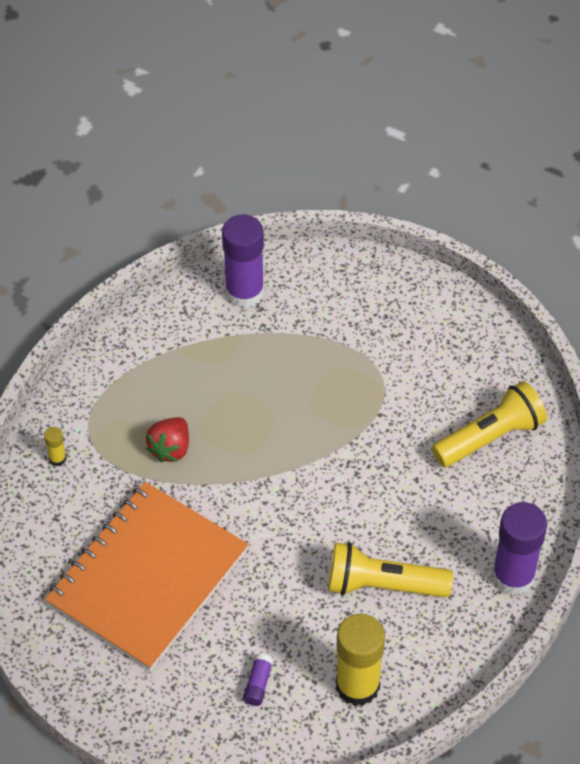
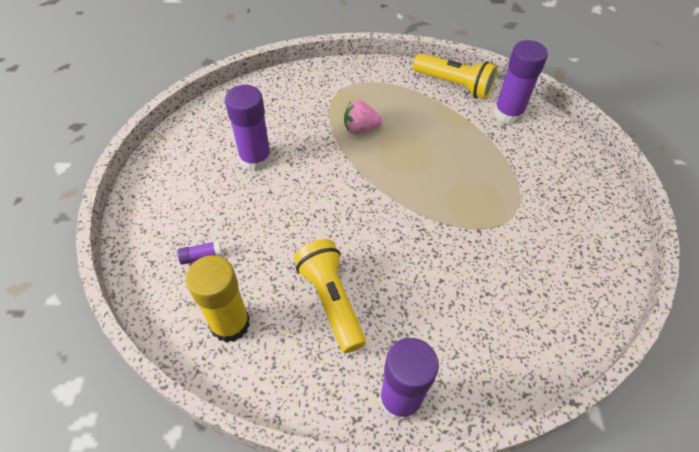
camera: 60 degrees right, 0 degrees up
(57, 458) = (315, 82): yellow glue stick -> none
(148, 577) = (255, 159): orange notebook -> purple glue stick
(170, 449) = (360, 129): red strawberry -> pink strawberry
(490, 437) = (520, 316): yellow flashlight -> yellow flashlight (454, 85)

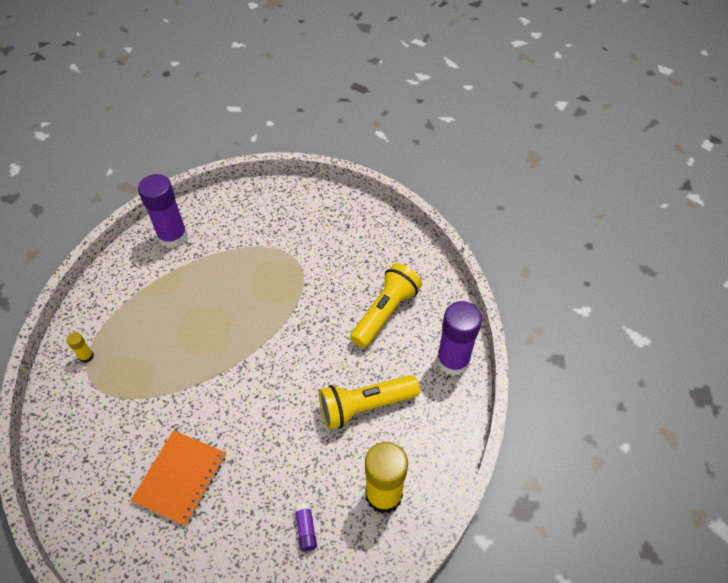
camera: 85 degrees left, 0 degrees up
(255, 159) = (180, 478): purple glue stick -> orange notebook
(360, 129) = (160, 367): pink strawberry -> none
(365, 81) = (86, 356): none -> yellow glue stick
(454, 85) = (119, 273): yellow flashlight -> yellow flashlight (385, 312)

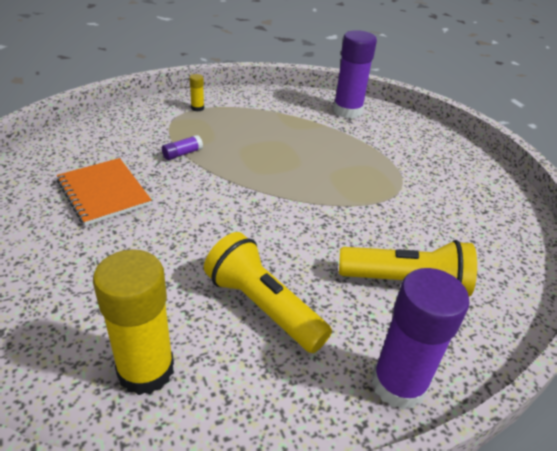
camera: 60 degrees right, 15 degrees down
(180, 478) = (104, 192): orange notebook -> orange notebook turned 60 degrees clockwise
(306, 529) = (73, 305): purple glue stick -> purple glue stick (182, 153)

